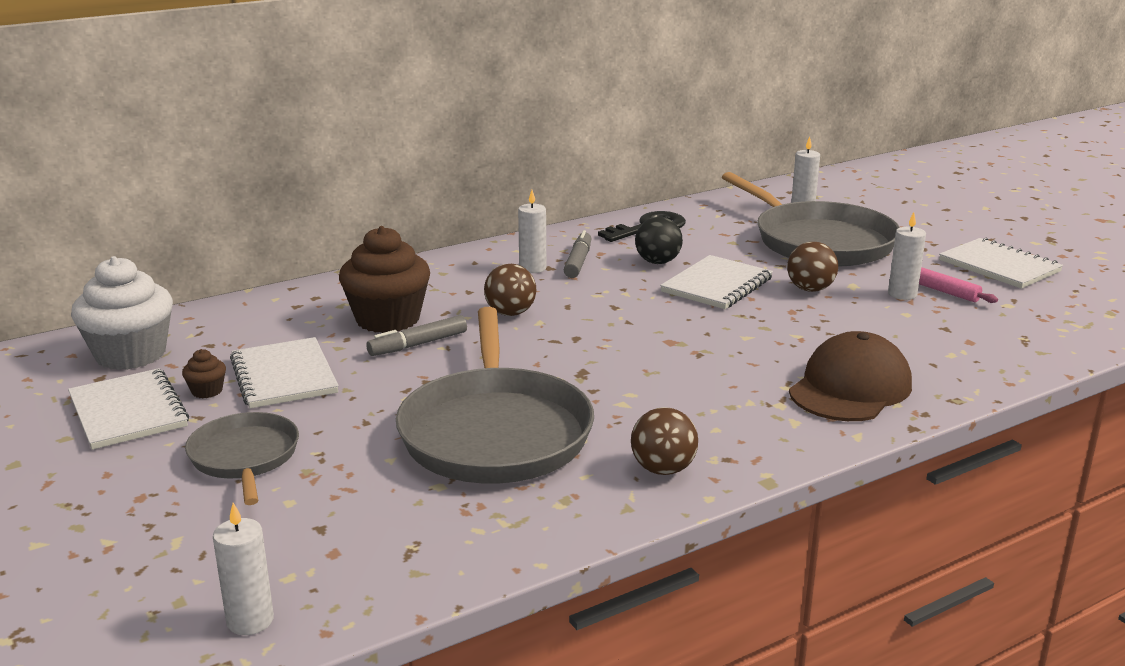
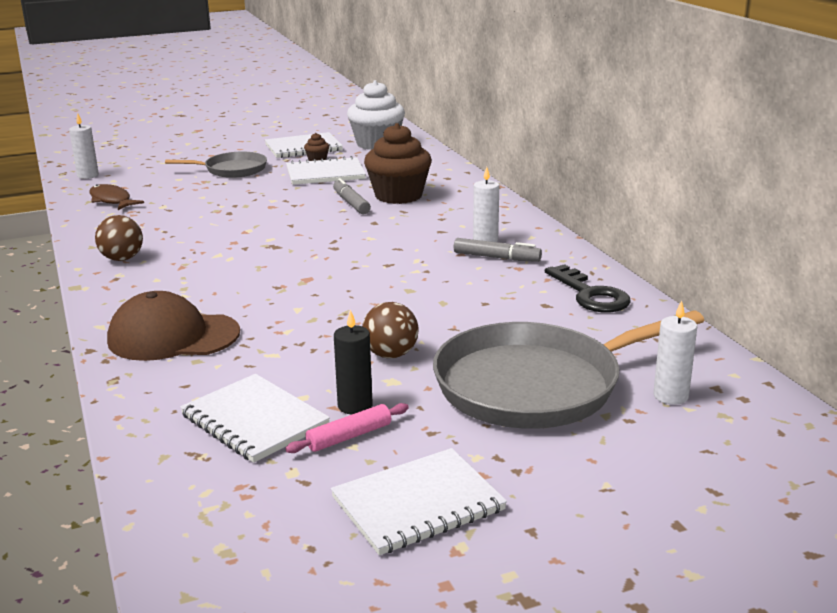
camera: 100 degrees right, 0 degrees up
(411, 546) = (111, 200): none -> brown fish
(495, 432) = (211, 219): grey pan -> none
(510, 313) = (391, 229): brown ball -> none
(657, 262) = (488, 290): black ball -> none
(717, 285) = (419, 310): white notebook -> white notebook (254, 420)
(850, 388) = (173, 337): brown cap -> brown cap turned 135 degrees clockwise
(902, 294) = (355, 406): white candle -> black candle

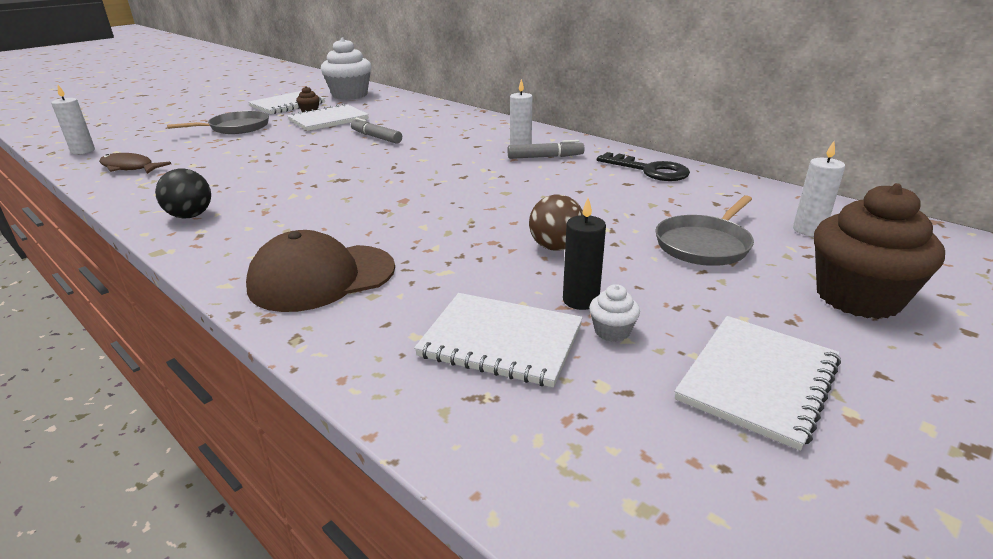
camera: 25 degrees left, 5 degrees up
(122, 259) = (190, 216): brown ball -> black ball
(349, 436) = (612, 331): pink rolling pin -> white cupcake
(398, 196) = (411, 127): brown cupcake -> brown cupcake (858, 297)
(536, 385) = (704, 244): grey pan -> grey pan, size x0.55

